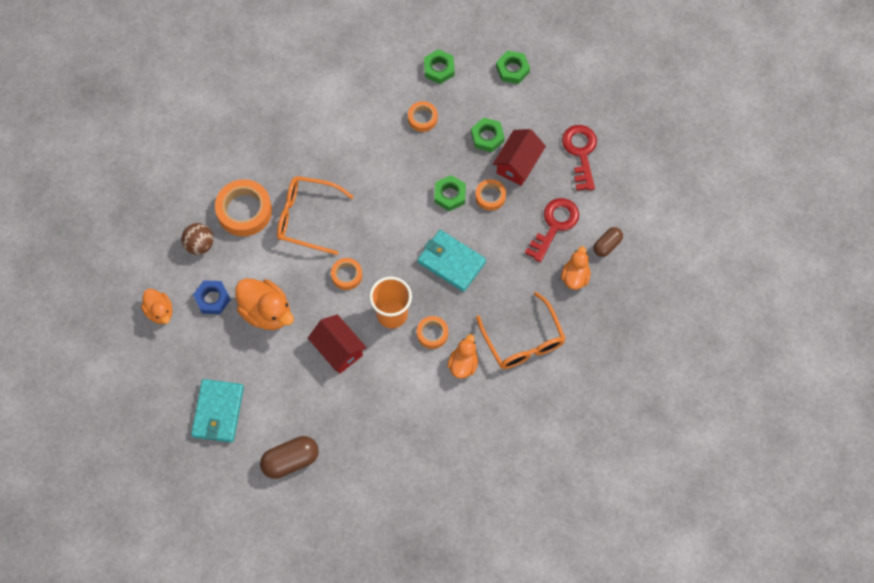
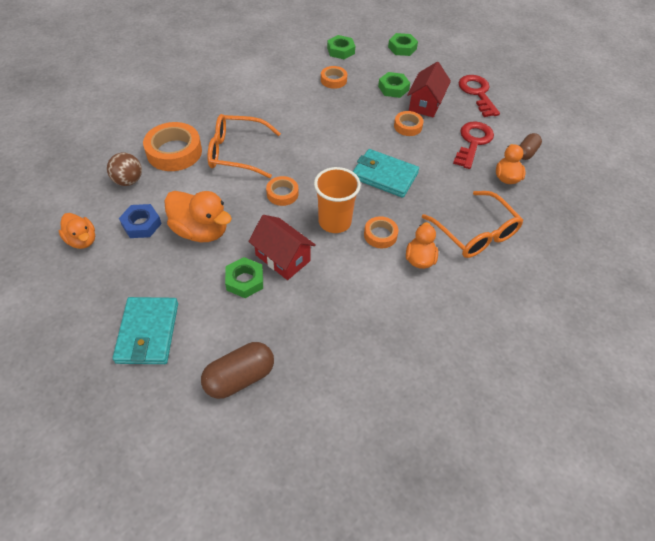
camera: 10 degrees left, 15 degrees down
(450, 195) = (370, 128): green nut -> green nut (245, 280)

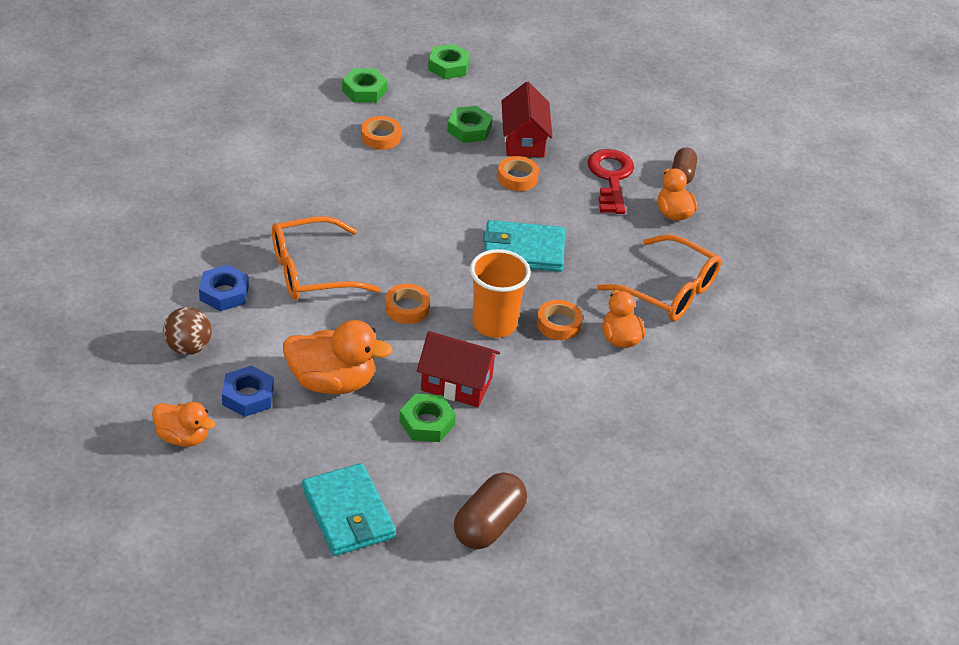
camera: 25 degrees left, 10 degrees down
(174, 152) = (224, 293): orange tape -> blue nut
(477, 93) = (583, 109): red key -> none

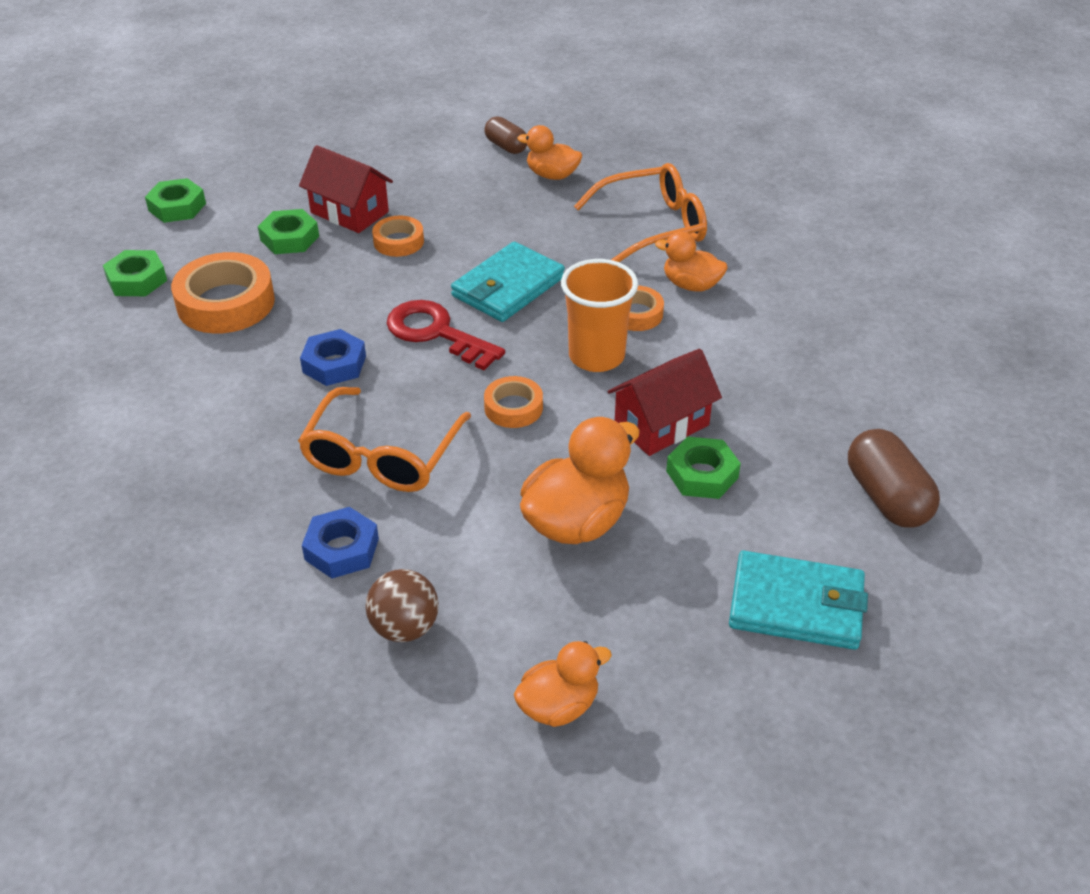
camera: 50 degrees left, 0 degrees up
(248, 396) = (538, 608): blue nut -> blue nut (334, 364)
(380, 137) = (226, 303): orange tape -> orange tape, size x1.81
(610, 177) = (464, 187): red key -> red key (435, 333)

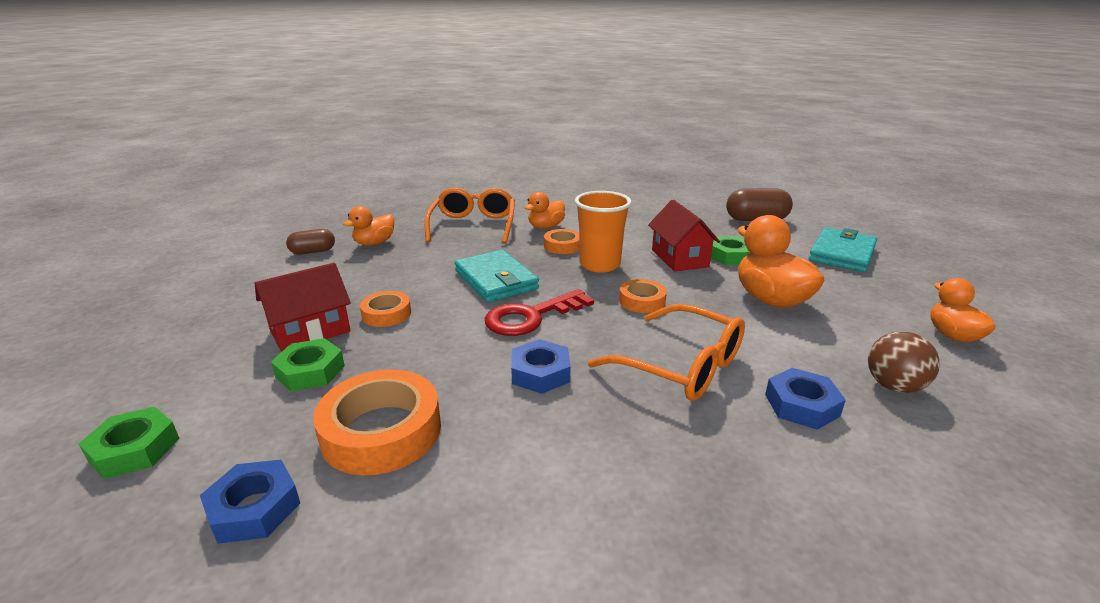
camera: 70 degrees left, 15 degrees down
(137, 280) = (254, 508): green nut -> blue nut

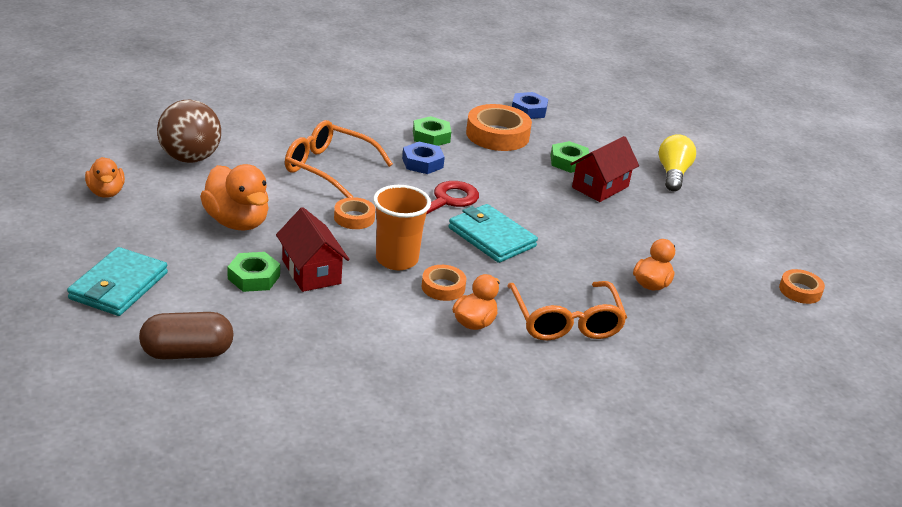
camera: 165 degrees right, 5 degrees up
(134, 449) = (612, 127): green nut -> green nut (431, 136)
(177, 348) = (673, 174): none -> yellow light bulb
(313, 251) = (699, 269): brown capsule -> none
(386, 314) = (559, 201): orange tape -> orange tape (800, 291)
(801, 405) = (258, 148): blue nut -> none
(893, 386) = (190, 158): brown ball -> brown ball, size x1.57

